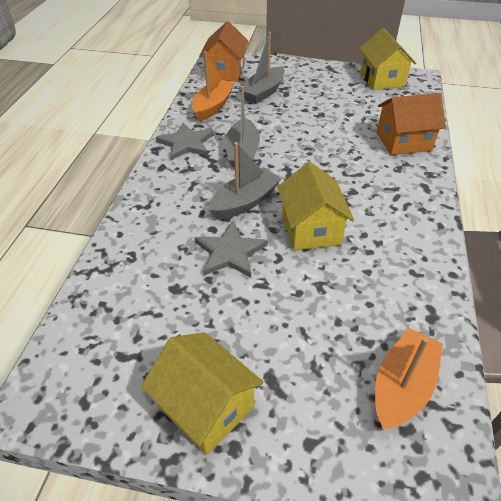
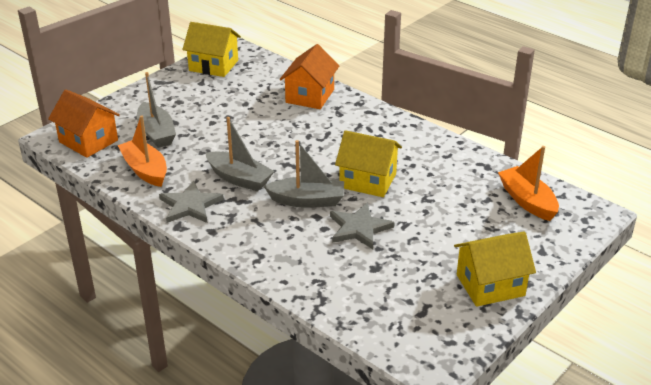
camera: 60 degrees left, 10 degrees down
(245, 202) = (307, 200): grey boat -> grey boat turned 105 degrees clockwise

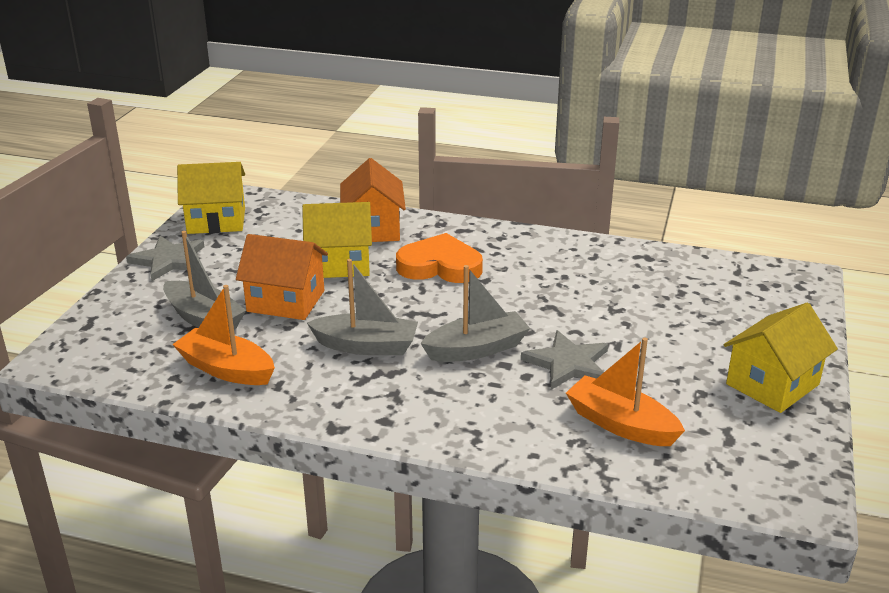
camera: 25 degrees left, 5 degrees down
(88, 141) = (110, 353): orange house -> orange house (286, 301)
(190, 205) = (328, 397): grey star -> grey star (168, 260)
(332, 135) = (440, 266): none -> orange heart
(368, 180) = (529, 307): yellow house -> yellow house (340, 263)
(527, 201) = (724, 282): orange boat -> orange boat (621, 424)

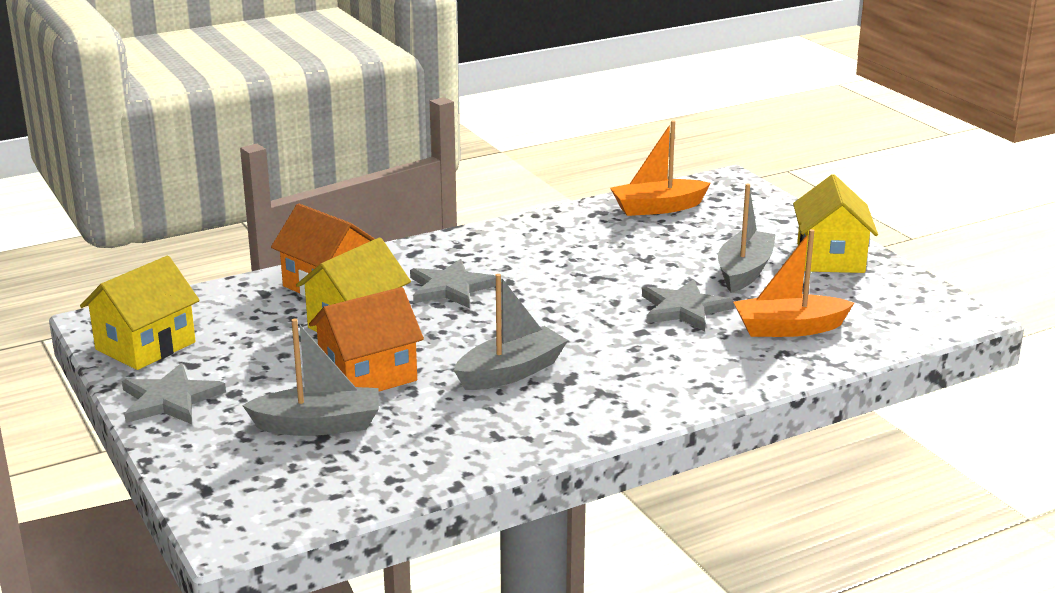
camera: 45 degrees left, 5 degrees down
(226, 369) = (426, 448): orange boat -> orange boat (657, 208)
(440, 266) = (450, 288): orange heart -> grey star
(476, 349) = (601, 332): grey boat -> grey boat (744, 271)

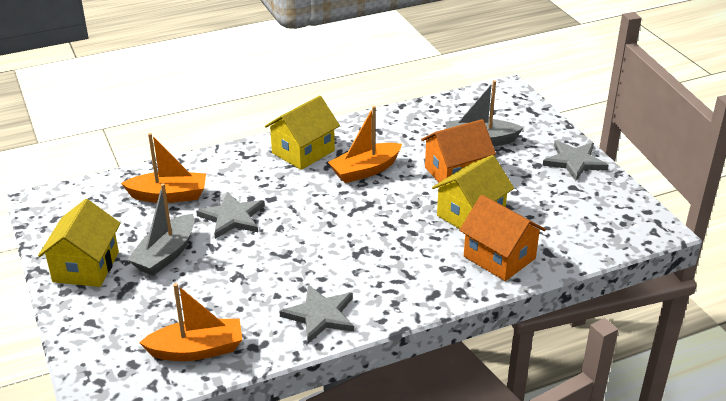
camera: 175 degrees left, 10 degrees up
(145, 346) = (612, 204): yellow house -> yellow house (303, 152)
(450, 288) = (402, 249): grey star -> grey star (320, 315)
(511, 372) = (365, 170): grey boat -> orange boat

